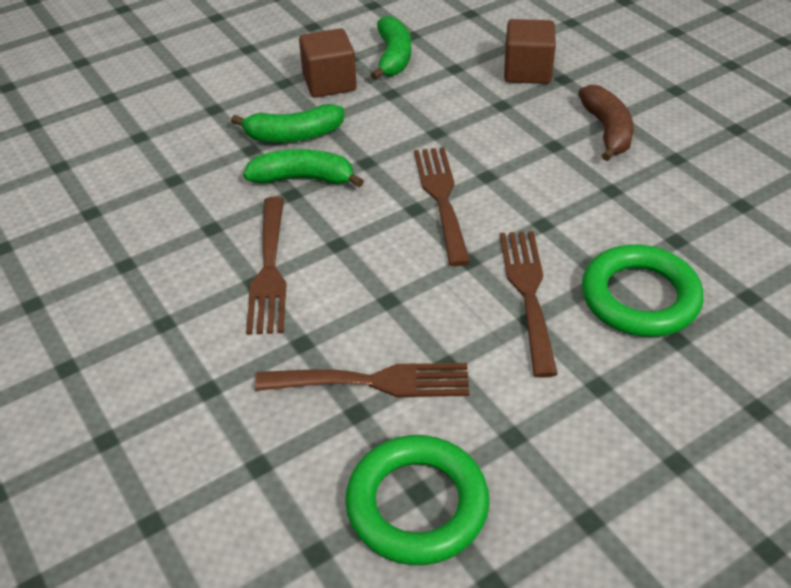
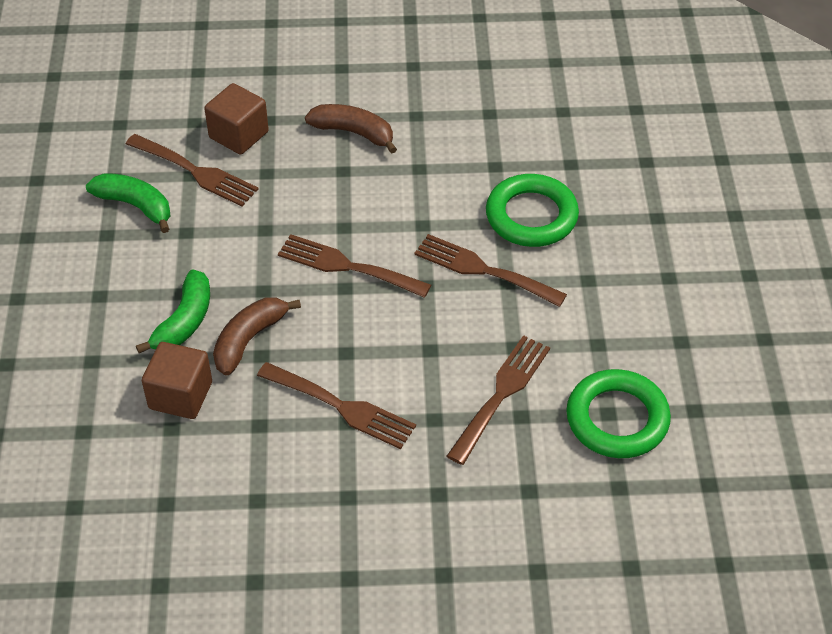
camera: 60 degrees left, 5 degrees up
(303, 179) = (249, 340): green banana -> brown banana
(329, 83) = (131, 265): brown cube -> brown cube (180, 395)
(461, 69) = (196, 172): none -> brown fork

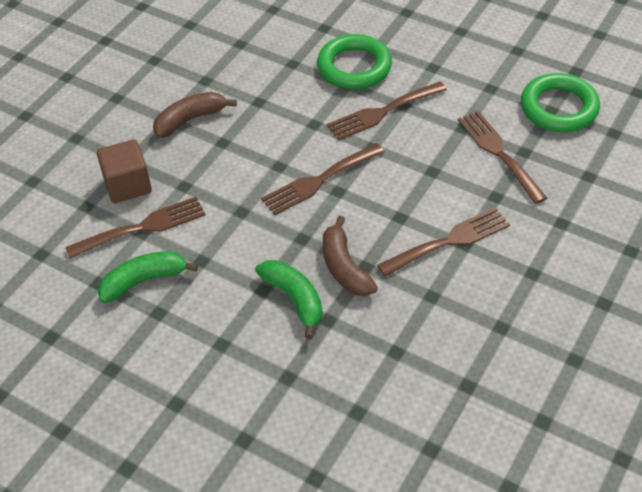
camera: 55 degrees left, 0 degrees up
(180, 395) = (368, 332): brown cube -> none

